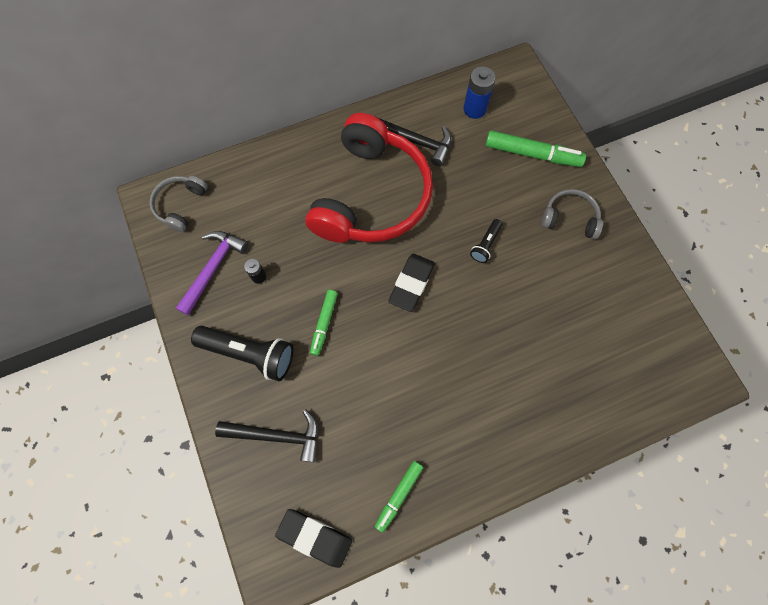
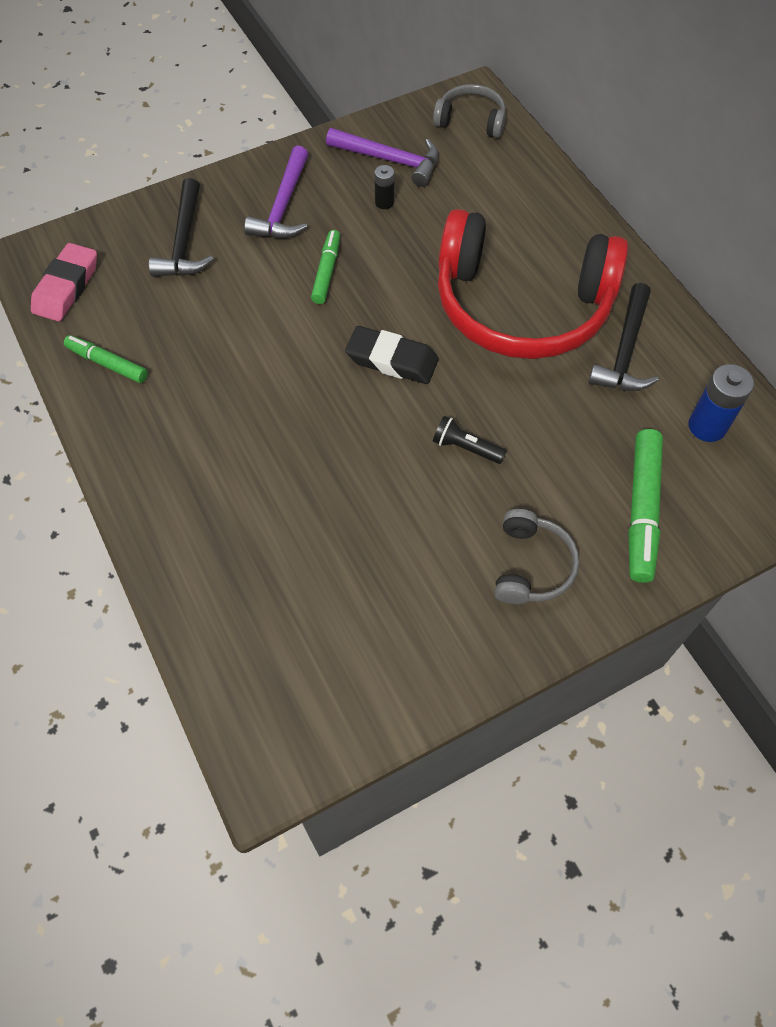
camera: 85 degrees right, 10 degrees down
(250, 353) = (283, 206): black flashlight -> purple hammer
(315, 537) = (67, 287): black eraser -> pink eraser
(324, 323) = (326, 272): green marker -> green marker turned 90 degrees clockwise

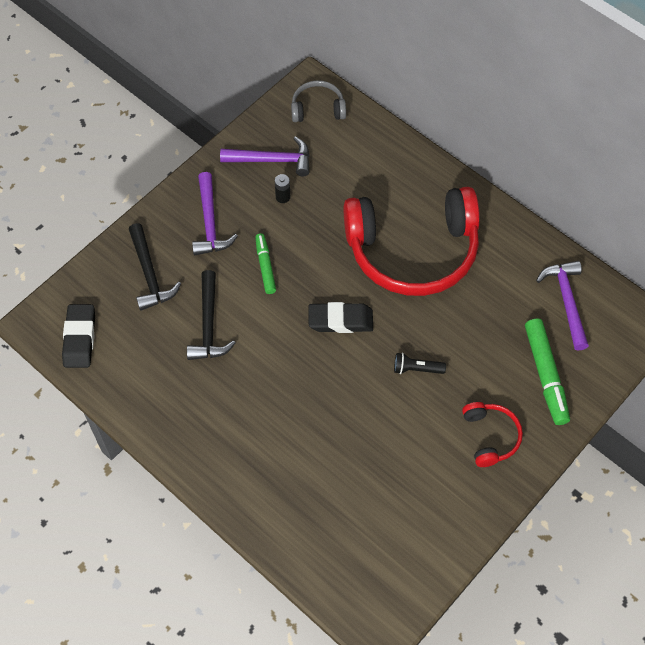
camera: 20 degrees left, 0 degrees up
(67, 287) = (80, 338): pink eraser -> black eraser
(107, 364) = (140, 388): green marker -> none
(531, 566) = (490, 436): grey headphones -> red headphones
(625, 351) = (494, 263): black hammer -> black hammer (209, 325)
(707, 426) = (566, 302): blue battery -> purple hammer

